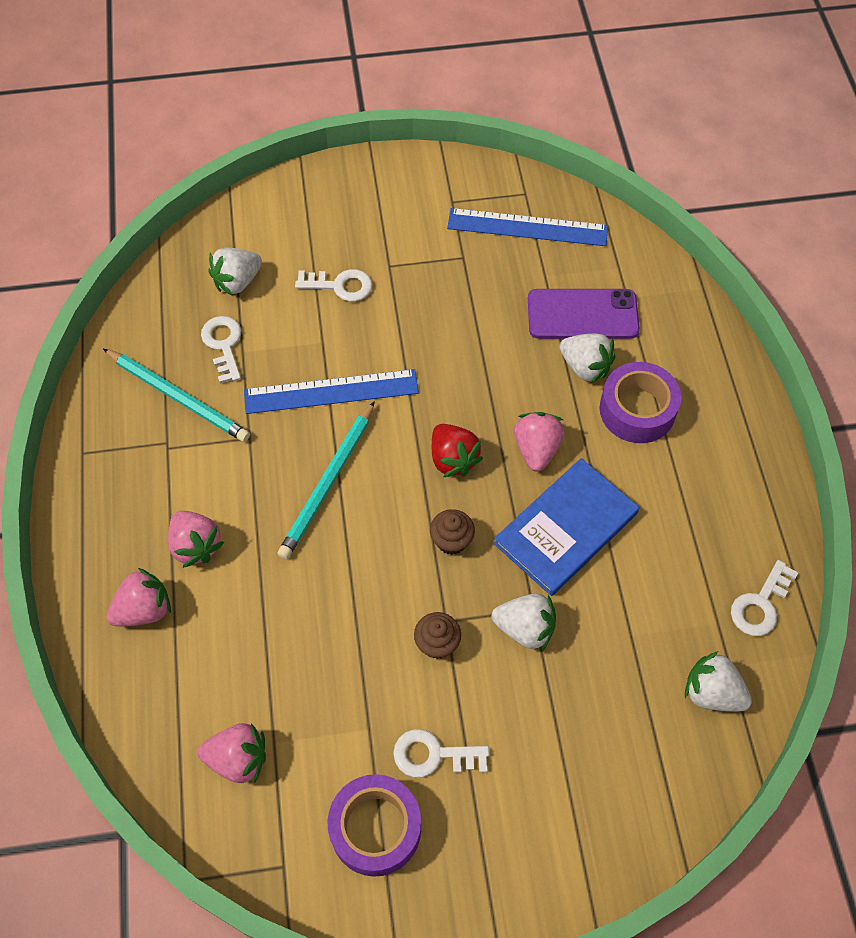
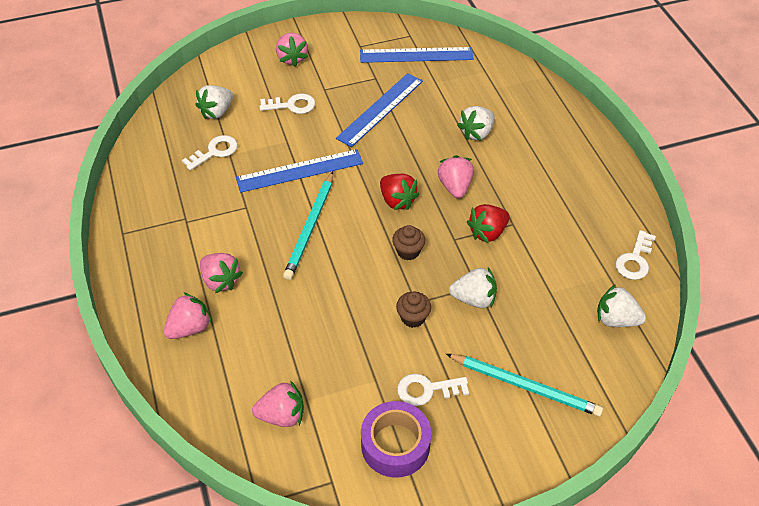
camera: 10 degrees left, 10 degrees down
(178, 397) = (187, 188): turquoise pencil -> turquoise pencil (524, 386)
(223, 345) = (215, 152): white key -> white key turned 75 degrees clockwise
(354, 209) = (292, 58): none -> pink strawberry
(459, 309) = (380, 109): none -> blue ruler
(566, 528) = (487, 232): blue book -> red strawberry
(582, 314) = (467, 102): purple phone -> none
(585, 367) = (476, 133): white strawberry -> white strawberry turned 105 degrees clockwise
(637, 410) = (519, 154): purple tape -> none

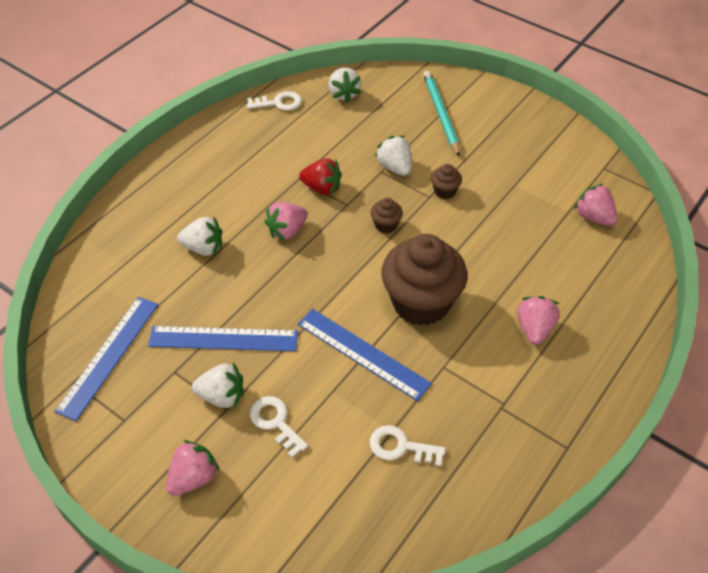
camera: 125 degrees left, 0 degrees up
(190, 328) = (594, 318): pink strawberry -> none
(217, 112) = (342, 491): white strawberry -> white strawberry (222, 396)
(310, 227) = (421, 302): turquoise pencil -> brown cupcake
(395, 445) = (547, 152): purple tape -> none
(397, 200) = (337, 260): red strawberry -> none
(416, 55) = (108, 356): blue ruler -> blue ruler turned 60 degrees clockwise
(427, 390) = (493, 156): white key -> none

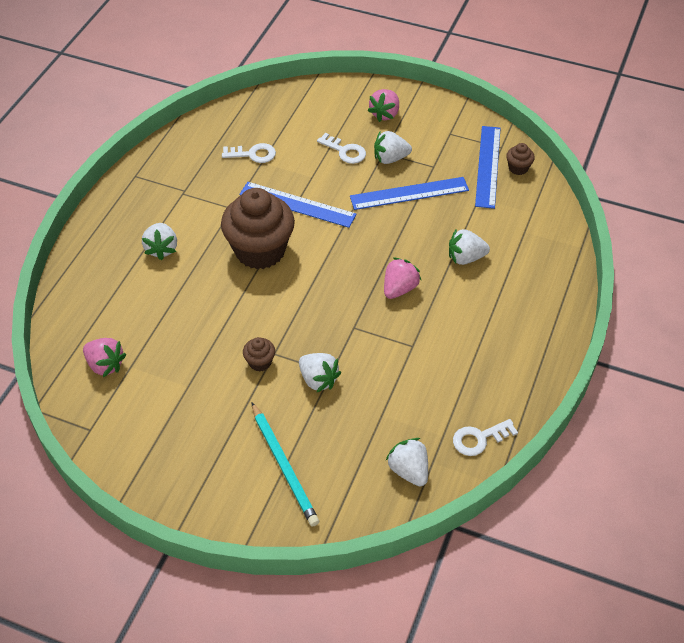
camera: 165 degrees right, 0 degrees up
(322, 188) = (385, 339): red strawberry -> none
(386, 225) = (309, 313): brown cupcake -> brown cupcake (518, 168)
(534, 329) = (161, 249): pink strawberry -> white strawberry

